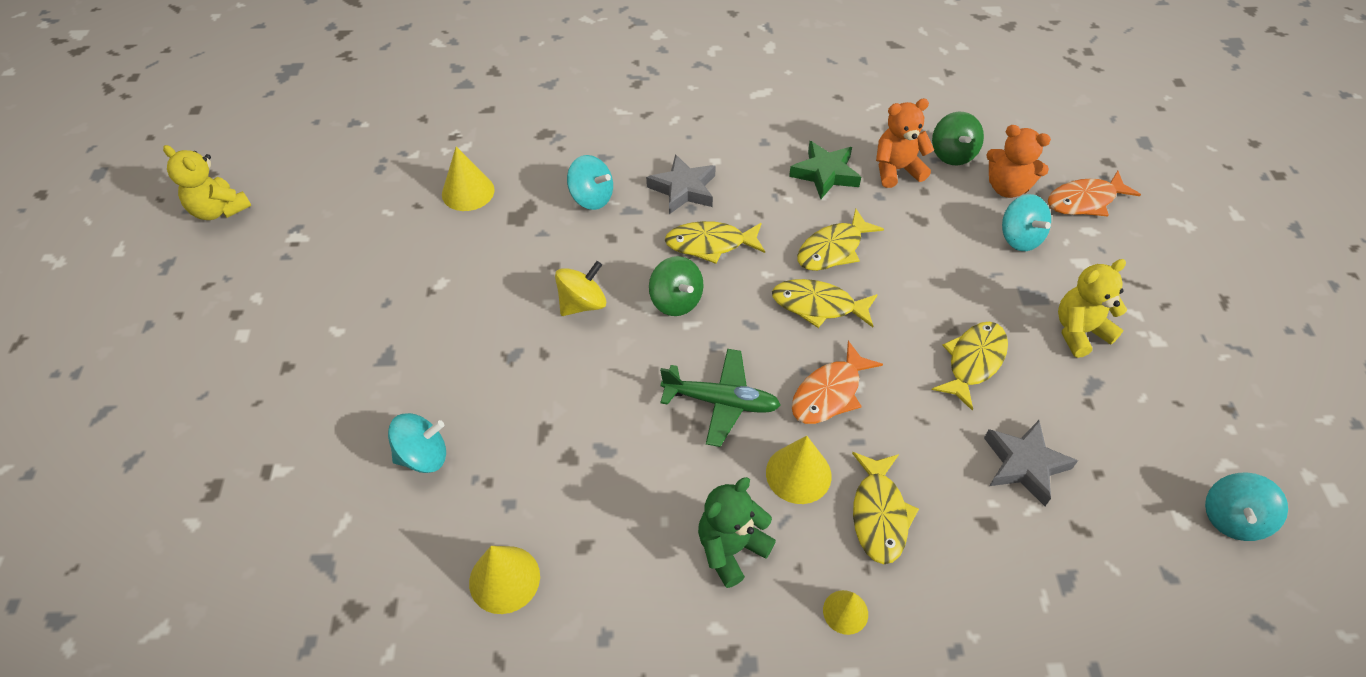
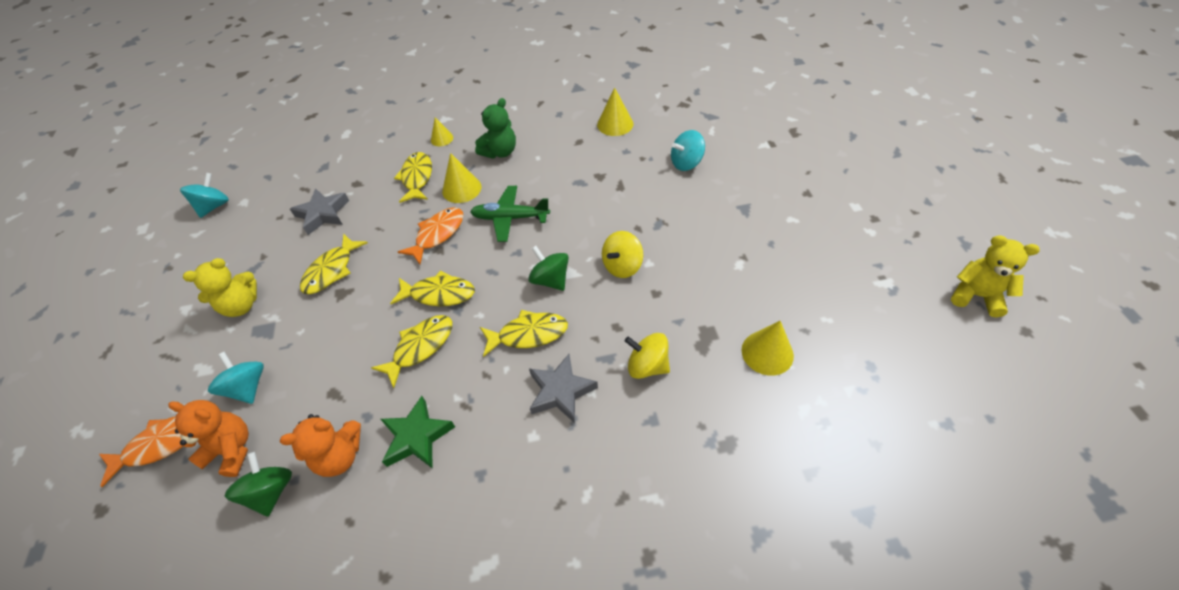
camera: 175 degrees right, 0 degrees up
(591, 198) = (647, 366): turquoise spinning top -> yellow spinning top

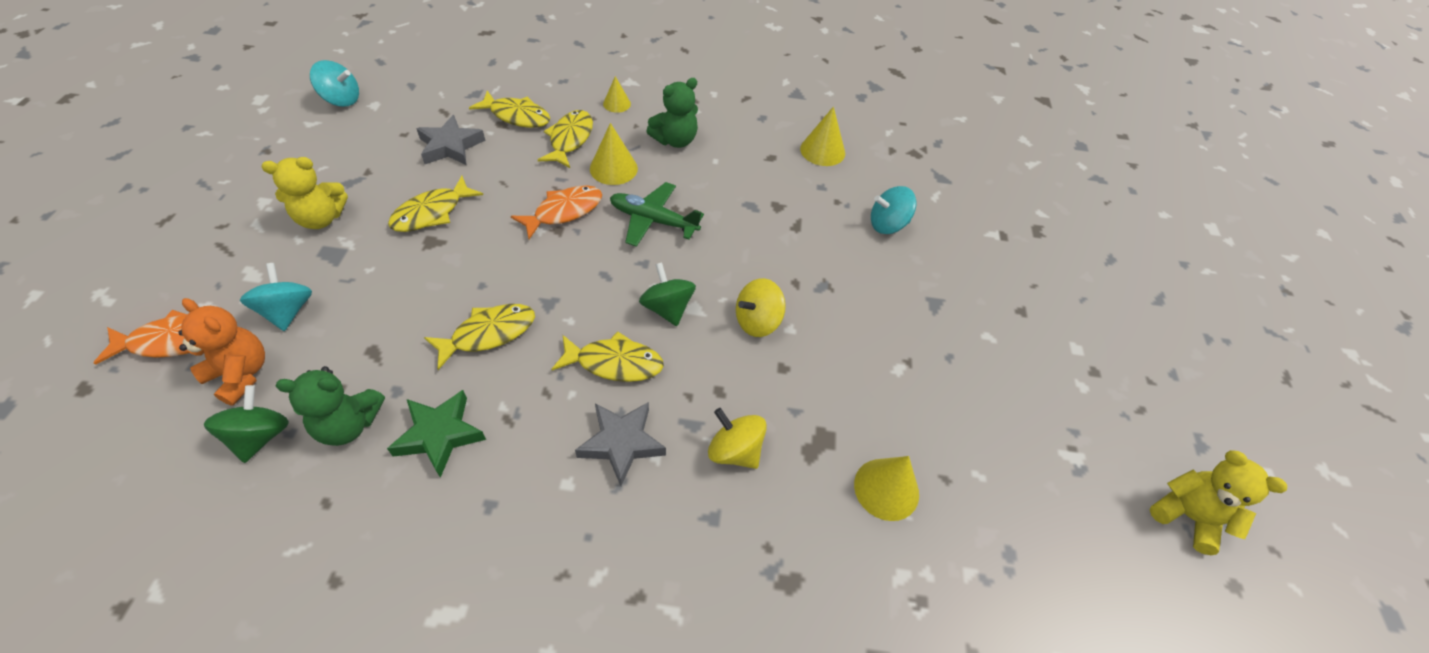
camera: 10 degrees right, 0 degrees up
(214, 206) = (341, 100): turquoise spinning top -> turquoise spinning top turned 60 degrees clockwise
(340, 456) = (348, 424): orange teddy bear -> green teddy bear
(439, 294) = (535, 280): yellow fish -> yellow fish (517, 116)

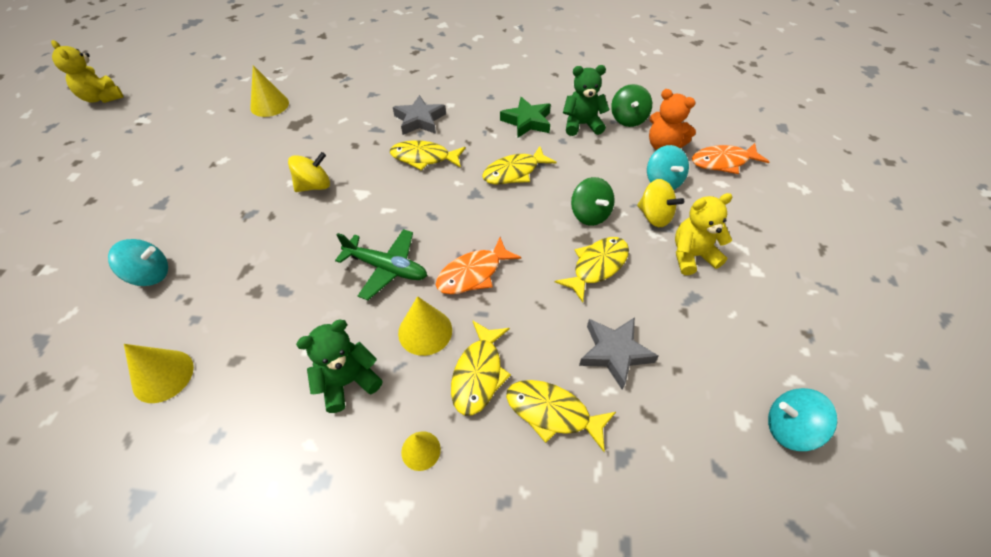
camera: 175 degrees left, 0 degrees up
(667, 308) = (383, 192): green spinning top -> green spinning top (589, 214)
(735, 451) = (352, 118): yellow spinning top -> yellow spinning top (654, 216)

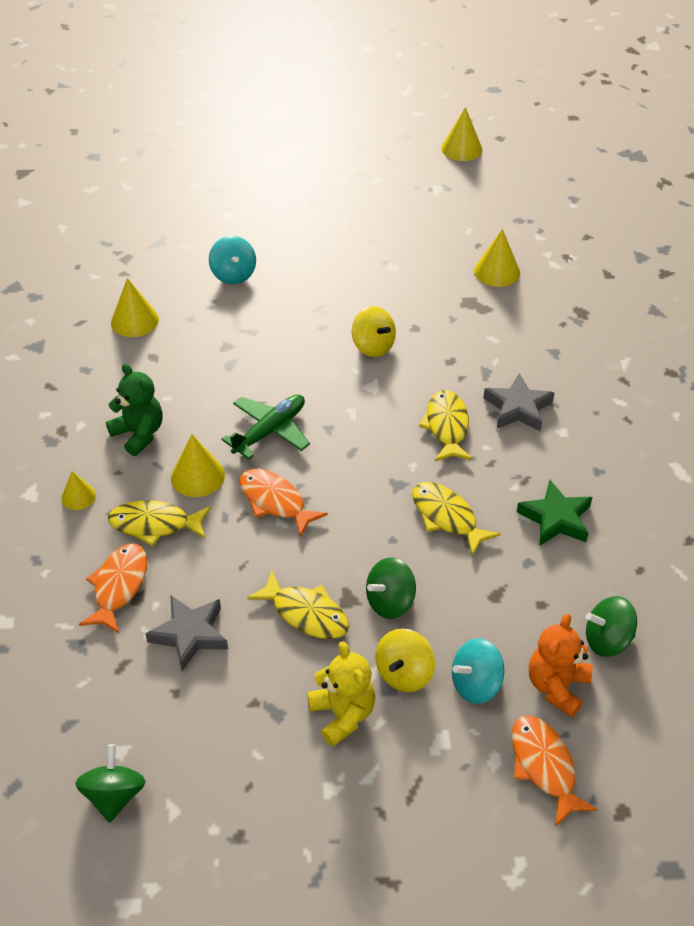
camera: 80 degrees right, 5 degrees down
(102, 98) = (461, 149): yellow teddy bear -> yellow cone
(387, 268) = (270, 431): green plane -> green plane turned 150 degrees counterclockwise
(552, 412) = (119, 586): yellow fish -> orange fish
(582, 125) = (571, 582): green teddy bear -> none
(789, 428) = (114, 795): turquoise spinning top -> green spinning top

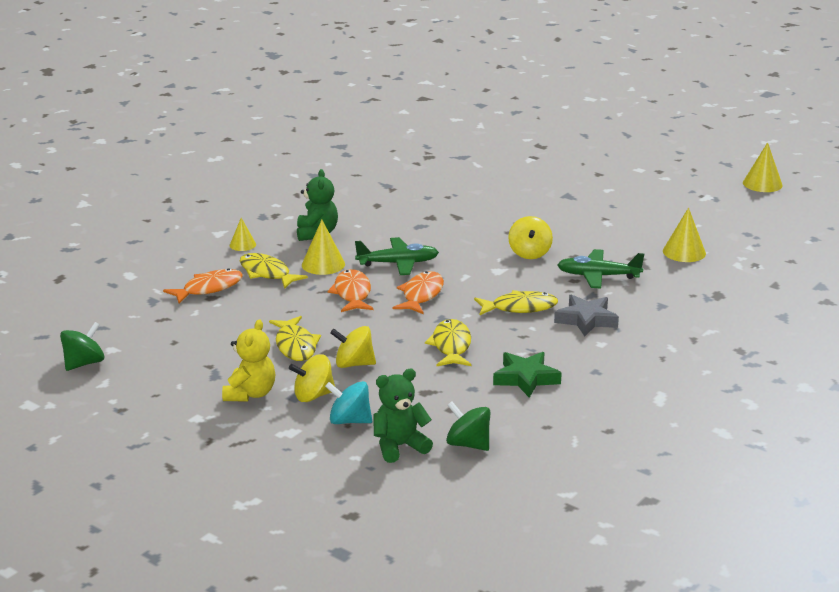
camera: 40 degrees right, 20 degrees down
(134, 320) = (390, 185): yellow cone -> none
(190, 634) = (217, 324): grey star -> none
(233, 274) = (487, 188): turquoise spinning top -> none
(390, 602) = (354, 364): green spinning top -> yellow spinning top
(447, 426) = (520, 308): yellow fish -> yellow fish turned 45 degrees clockwise
(464, 343) = (598, 276): none -> green plane
(544, 766) = (334, 473): orange fish -> orange fish (421, 295)
(557, 686) = (399, 446): orange teddy bear -> green teddy bear

